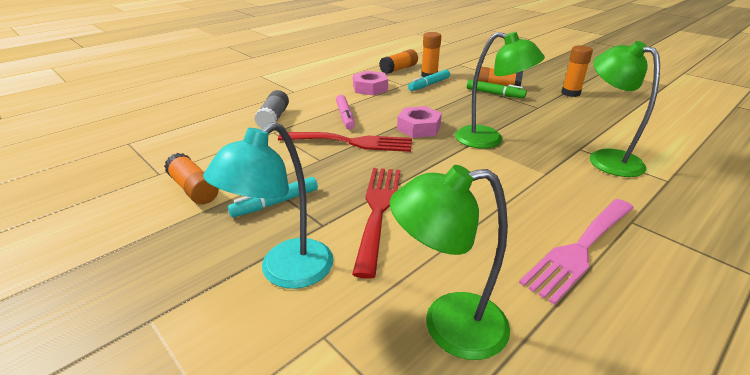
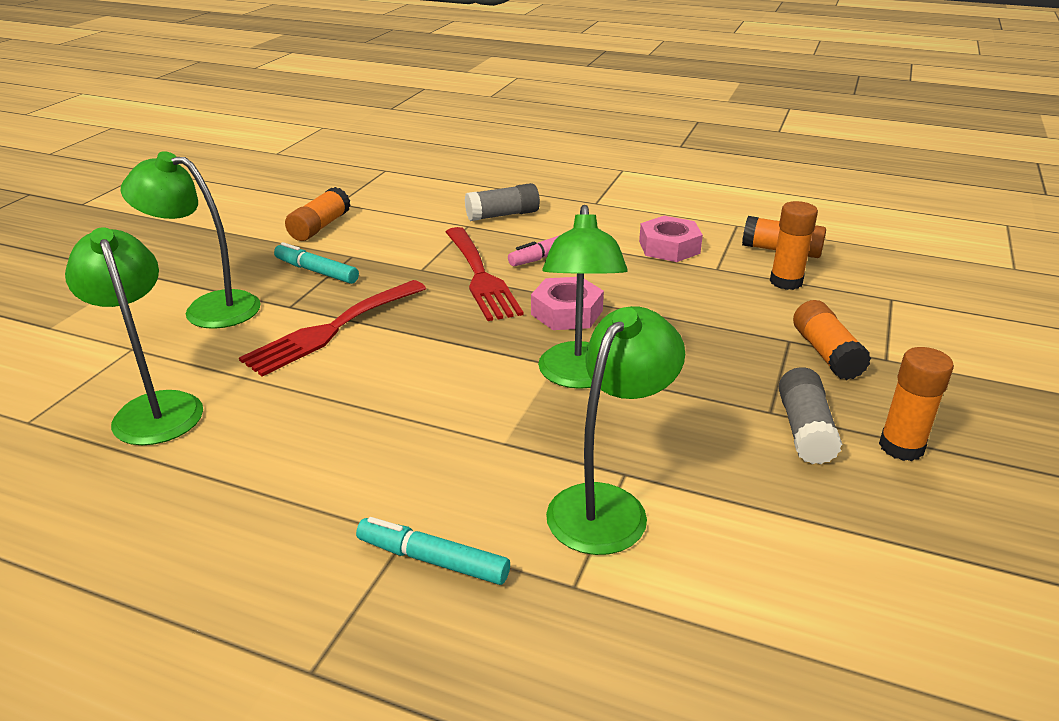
camera: 65 degrees right, 0 degrees up
(285, 272) = (209, 308): turquoise lamp -> green lamp
(378, 210) = (332, 330): red fork -> red fork turned 150 degrees clockwise
(429, 85) = (744, 289): turquoise marker -> turquoise marker (433, 560)
(494, 94) = (781, 357): green marker -> none
(554, 105) = (804, 430): none -> grey glue stick
(580, 249) = (313, 486): pink fork -> none

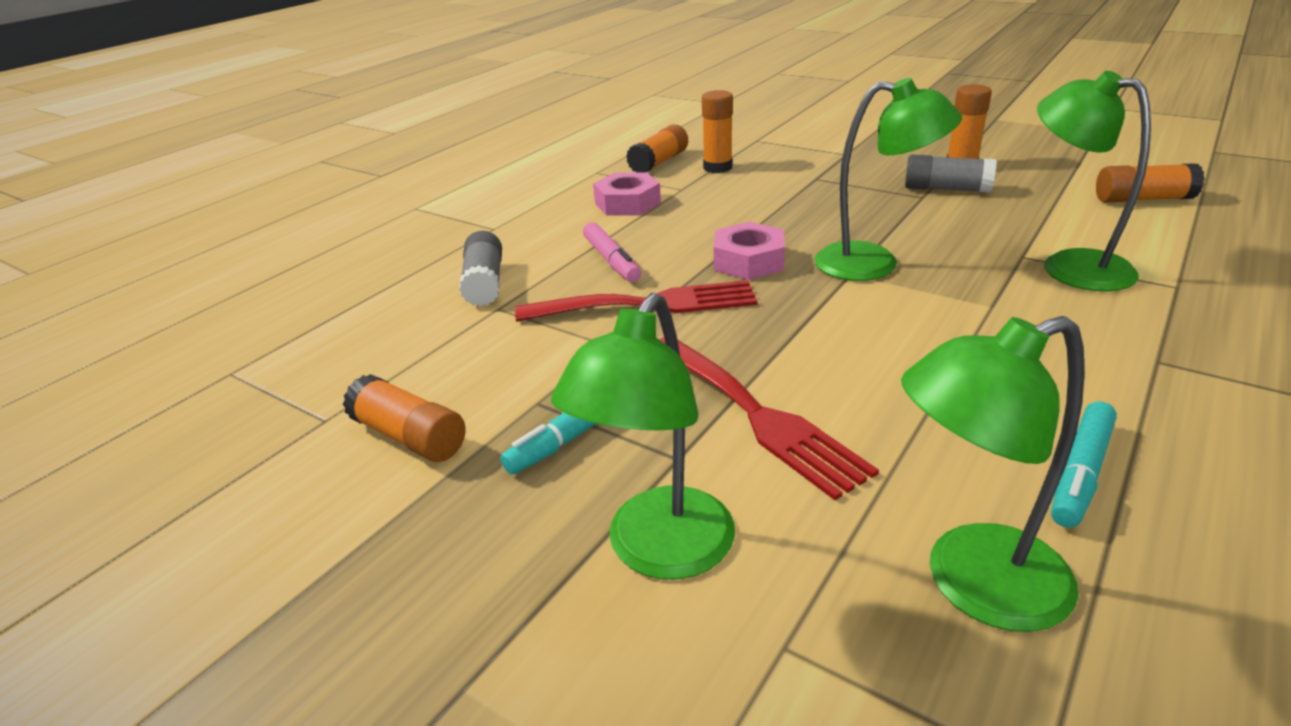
camera: 75 degrees left, 0 degrees up
(433, 560) = (1184, 347): turquoise marker -> turquoise marker (1080, 473)
(826, 353) = (838, 169): orange glue stick -> orange glue stick (1142, 199)

